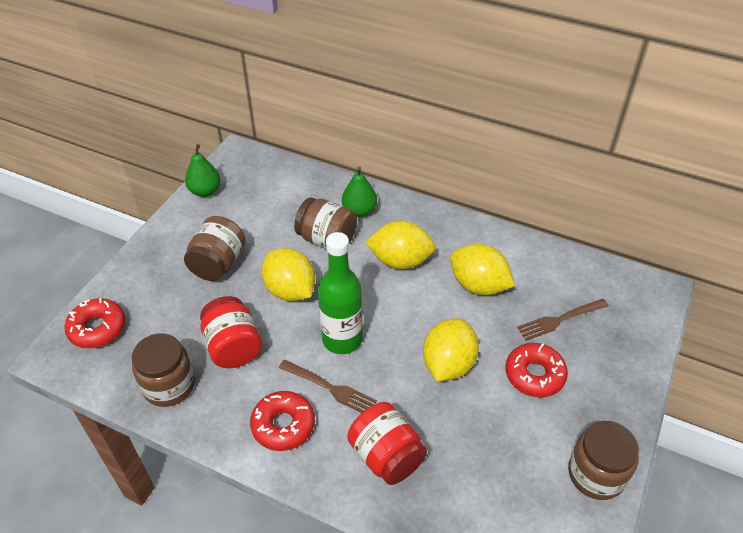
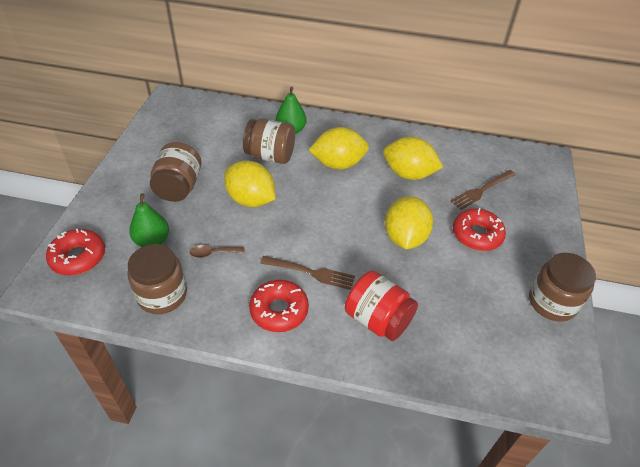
camera: 15 degrees left, 0 degrees up
(205, 191) = (149, 131): green pear -> green pear (152, 241)
(233, 347) = (213, 253): red jar -> brown spoon
(342, 339) = (309, 232): green bottle -> none

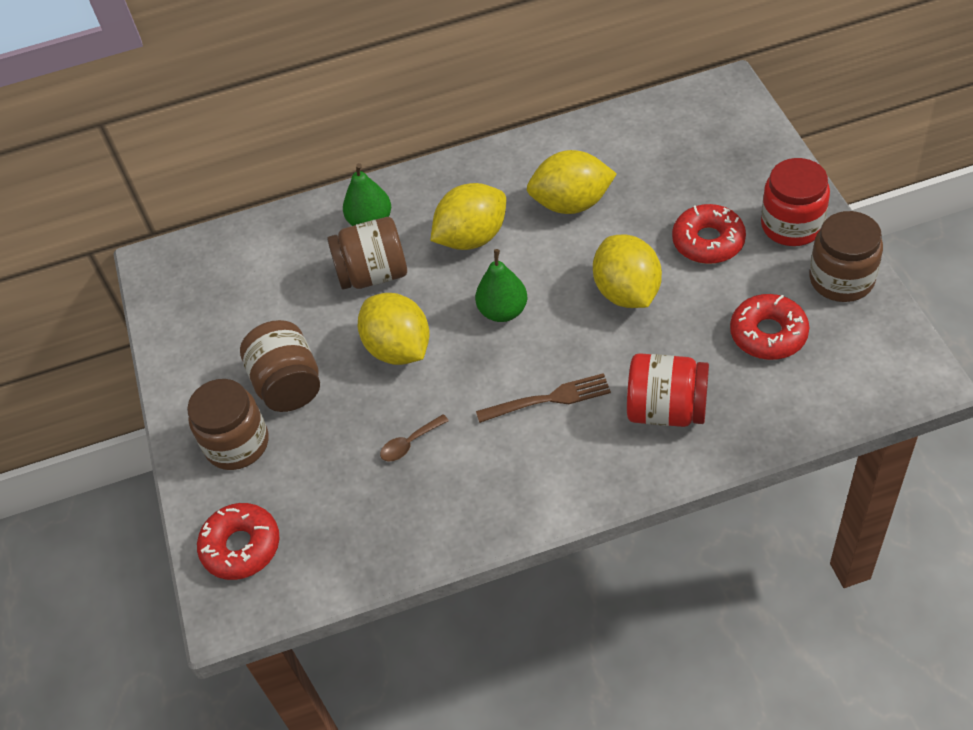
camera: 20 degrees left, 5 degrees up
(152, 241) = (318, 472): green pear -> green pear (503, 311)
(162, 295) = (392, 528): brown jar -> brown jar (237, 443)
(251, 200) = (398, 349): yellow lemon -> yellow lemon turned 45 degrees clockwise
(279, 310) = (547, 464): red donut -> red donut (768, 334)
(481, 190) = (676, 178): brown fork -> none
(539, 252) = (792, 225): none -> red jar

